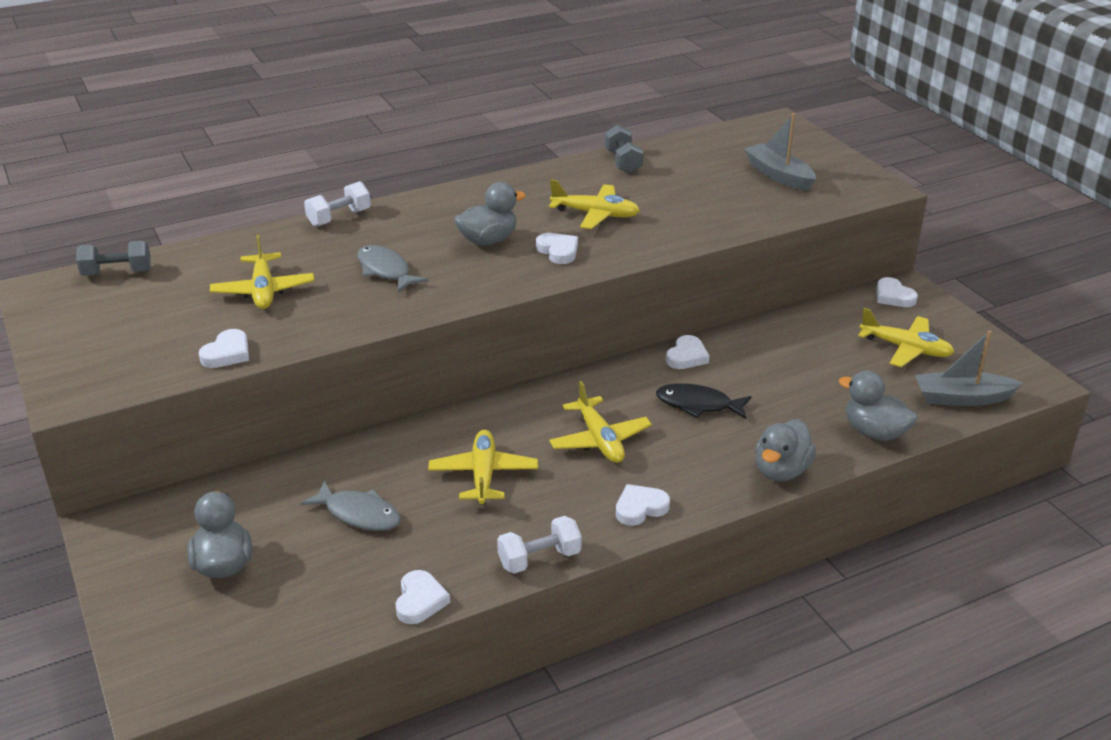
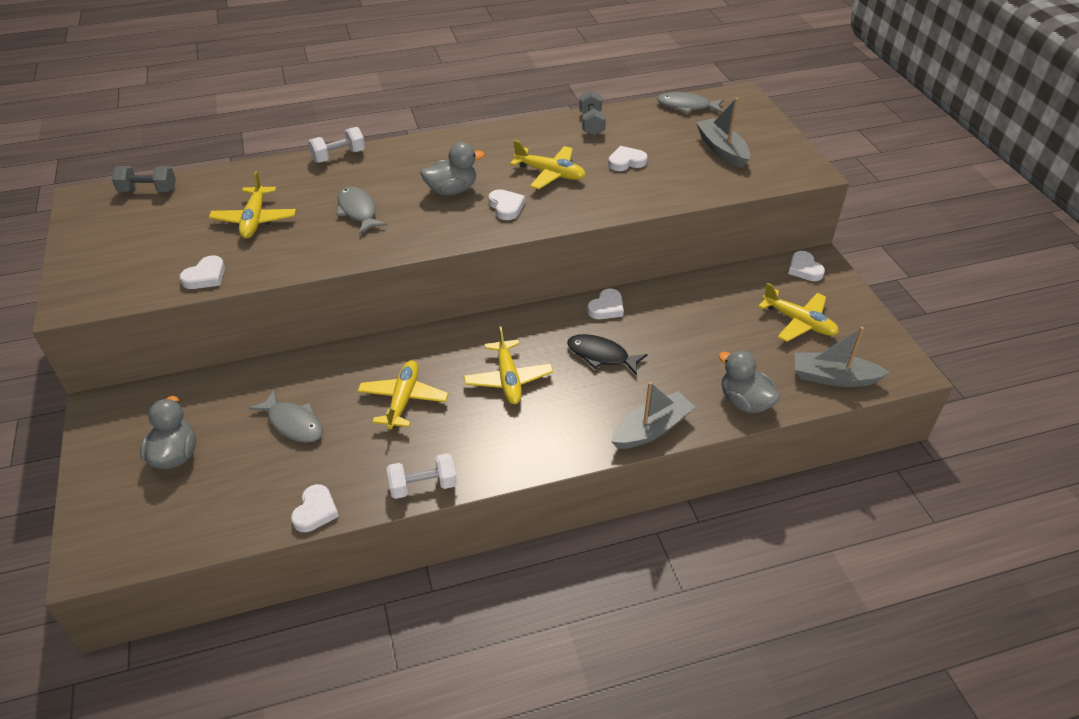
camera: 10 degrees right, 10 degrees up
(640, 508) = (521, 449): white heart -> white heart (626, 162)
(723, 137) = (686, 106): none -> grey fish
(781, 471) = (651, 429): grey duck -> grey boat

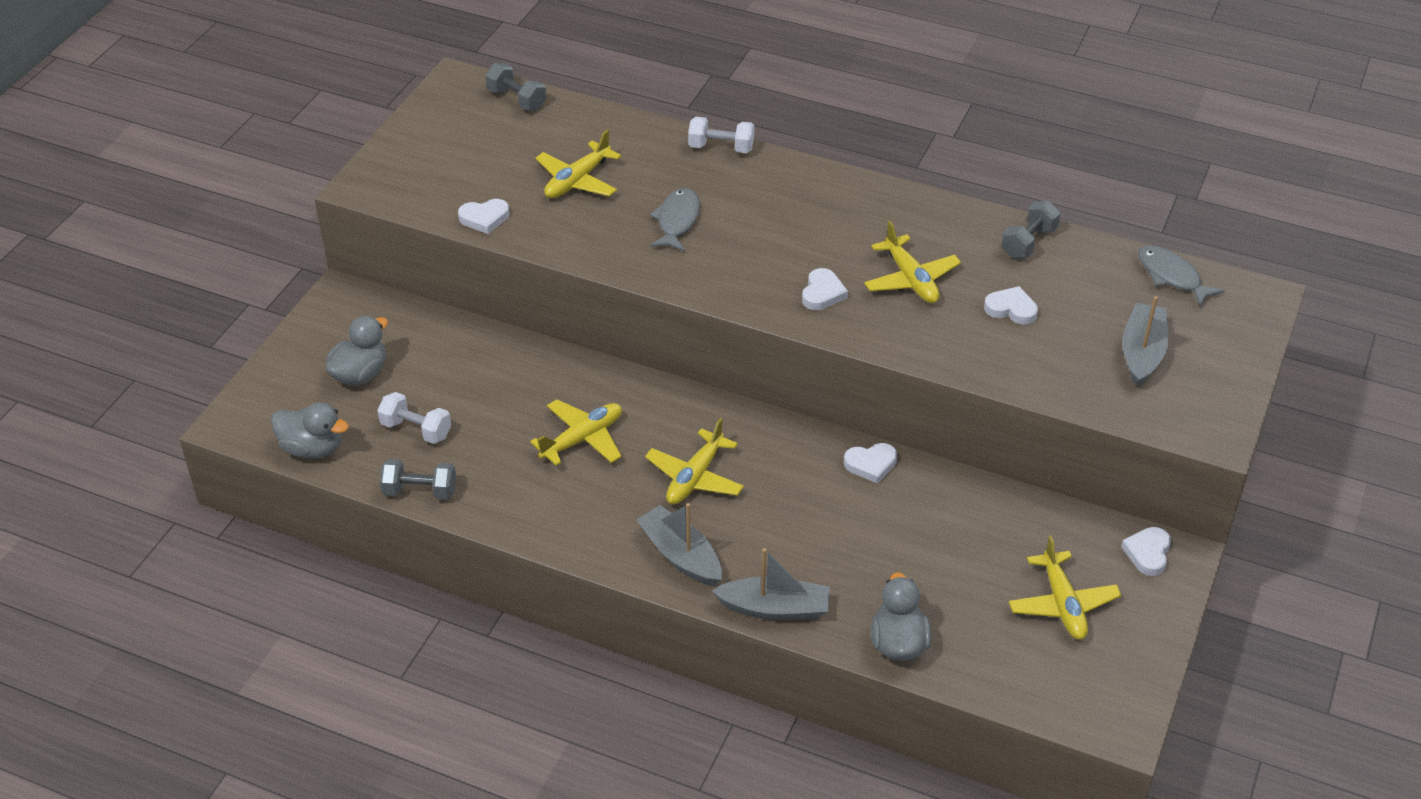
camera: 40 degrees right, 0 degrees up
(293, 423) = (473, 403): grey fish -> none
(315, 511) = (420, 491): white heart -> grey dumbbell
(423, 486) = (522, 526): white dumbbell -> white dumbbell (416, 430)
(452, 190) = (789, 245): grey duck -> grey duck (312, 448)
(601, 355) = (808, 509): black fish -> none
(833, 377) = (1024, 681): grey boat -> grey boat (680, 555)

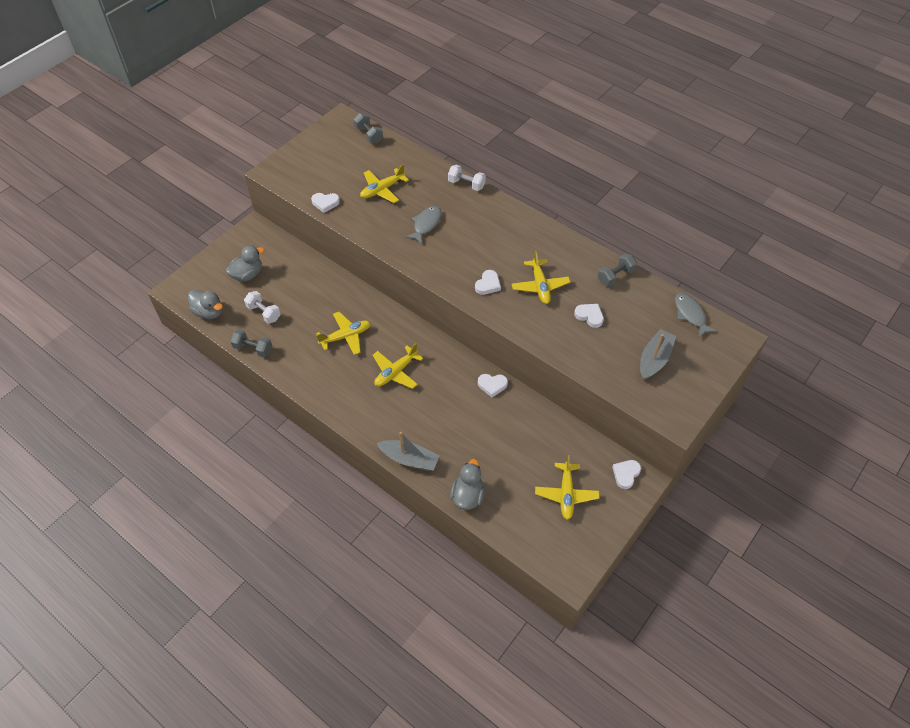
camera: 15 degrees right, 10 degrees up
(680, 555) = (371, 416): grey boat -> none

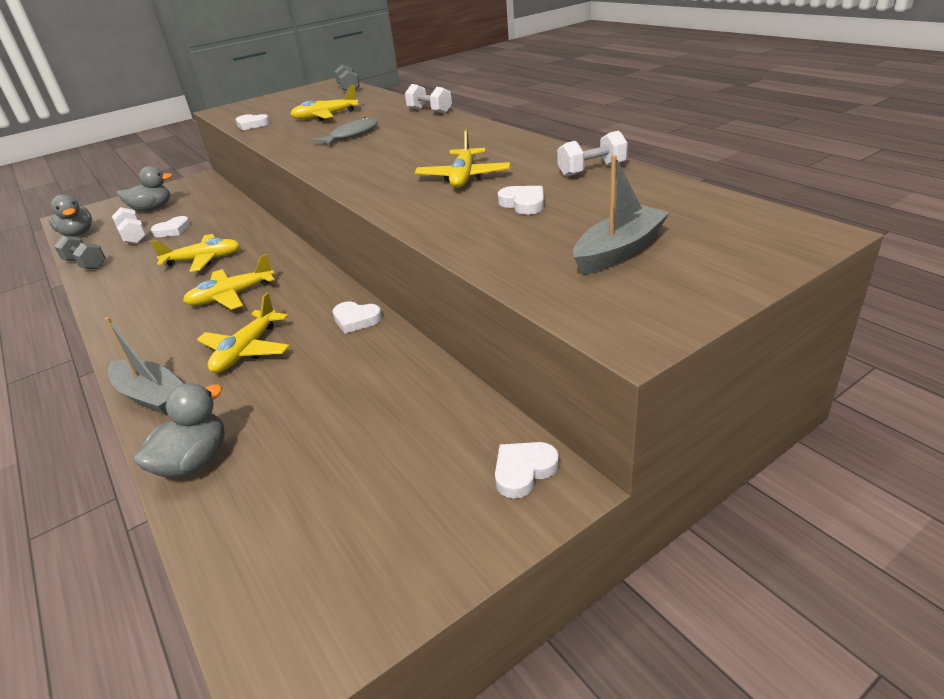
camera: 20 degrees right, 20 degrees down
(488, 284) = (387, 175): white heart -> white heart (173, 230)
(566, 494) = (378, 487): yellow plane -> yellow plane (247, 350)
(615, 276) = (592, 170): grey dumbbell -> white dumbbell
(690, 314) = (714, 206): grey fish -> none

